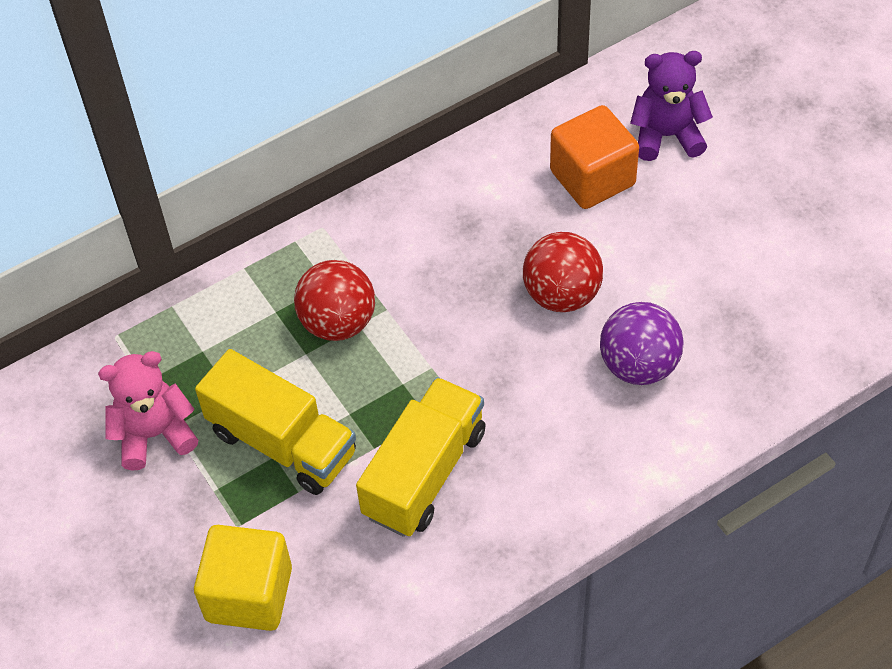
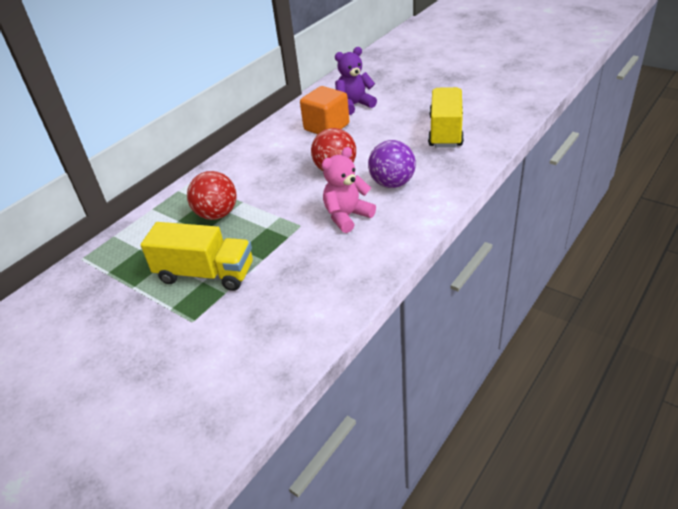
camera: 20 degrees left, 15 degrees down
(154, 434) = (121, 295): pink teddy bear -> pink teddy bear (347, 216)
(249, 594) = (214, 353): yellow cube -> none
(424, 473) = (298, 261): yellow truck -> yellow truck (445, 131)

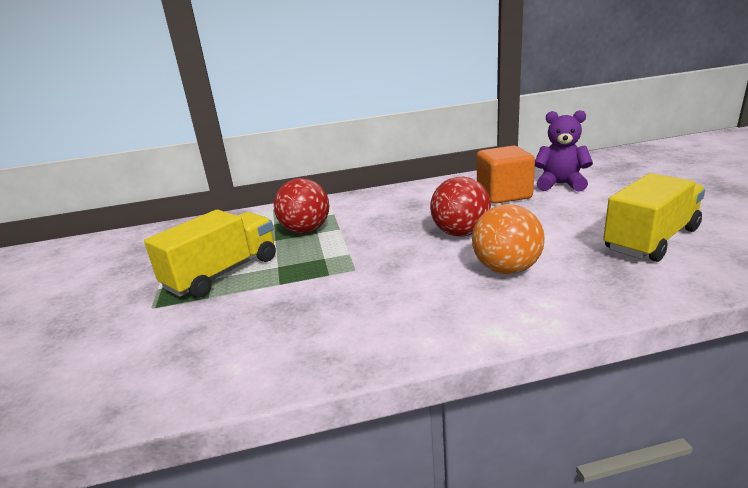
camera: 40 degrees right, 15 degrees down
(205, 274) = (223, 273): yellow truck -> yellow truck turned 105 degrees counterclockwise
(347, 216) = (409, 281): pink teddy bear -> none
(392, 183) = (506, 269): purple ball -> orange ball

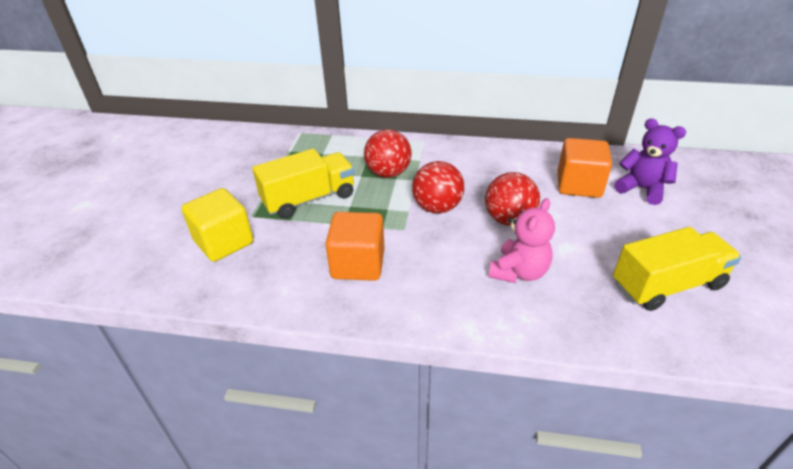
camera: 20 degrees right, 15 degrees up
(122, 343) = (224, 242): none -> yellow cube
(320, 313) = (358, 264): none -> orange cube
(379, 243) = (437, 207): none -> red ball
(506, 269) = (519, 272): orange ball -> pink teddy bear

